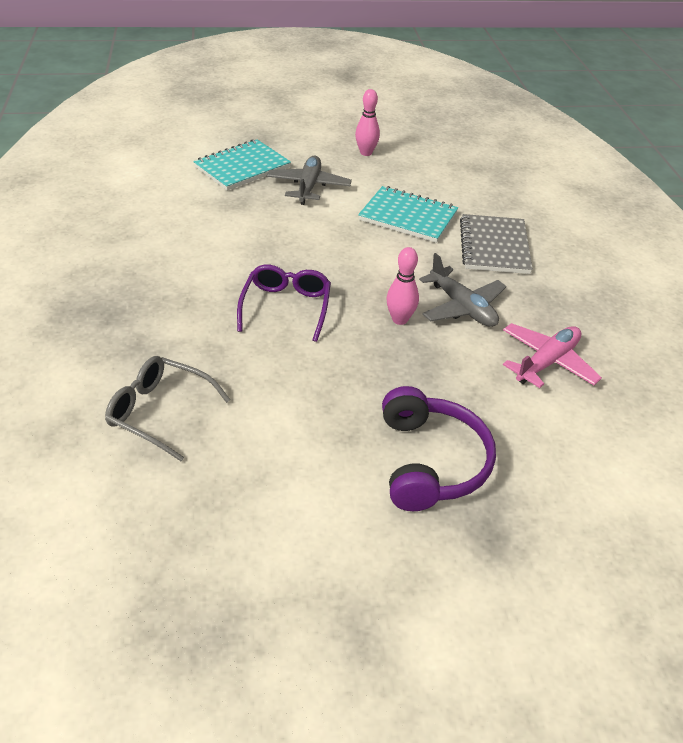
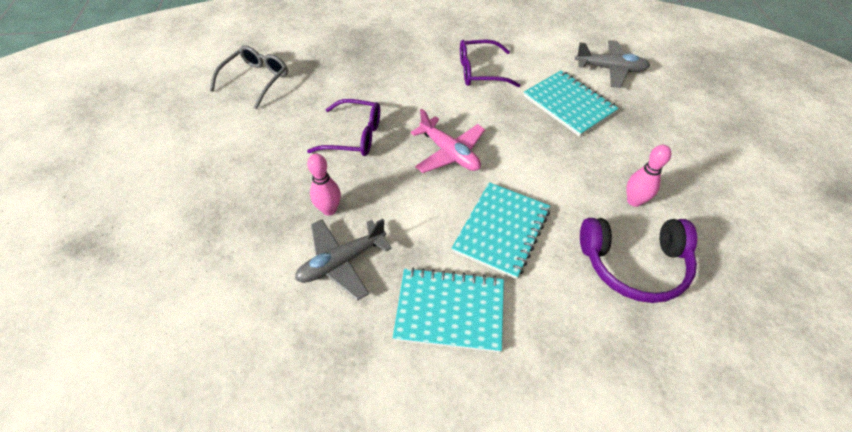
camera: 95 degrees right, 10 degrees up
(177, 215) = (480, 71): none -> purple glasses
(308, 187) = (545, 151): grey plane -> grey plane (610, 69)
(431, 461) = (161, 216): purple headphones -> purple headphones (634, 264)
(494, 246) = (450, 311): grey notebook -> turquoise notebook
(547, 362) = (246, 326): pink plane -> pink plane (449, 153)

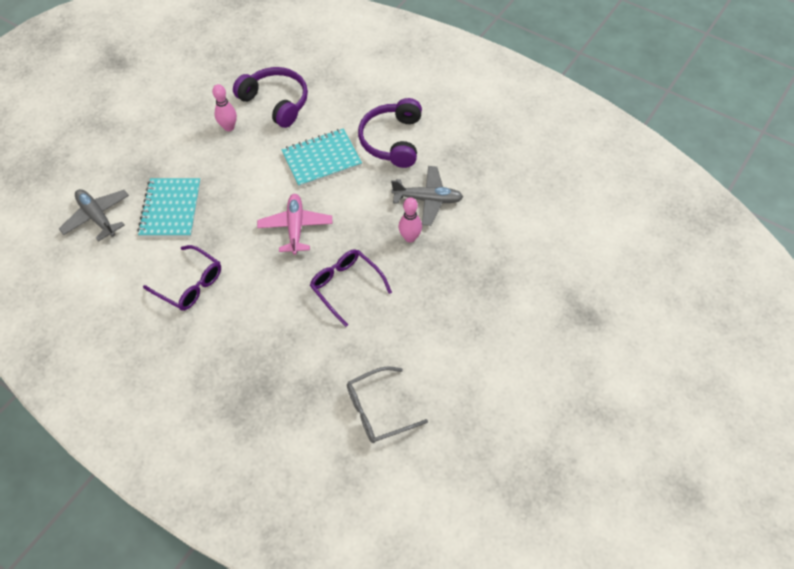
camera: 140 degrees left, 5 degrees up
(450, 311) = (392, 140): turquoise notebook -> purple headphones

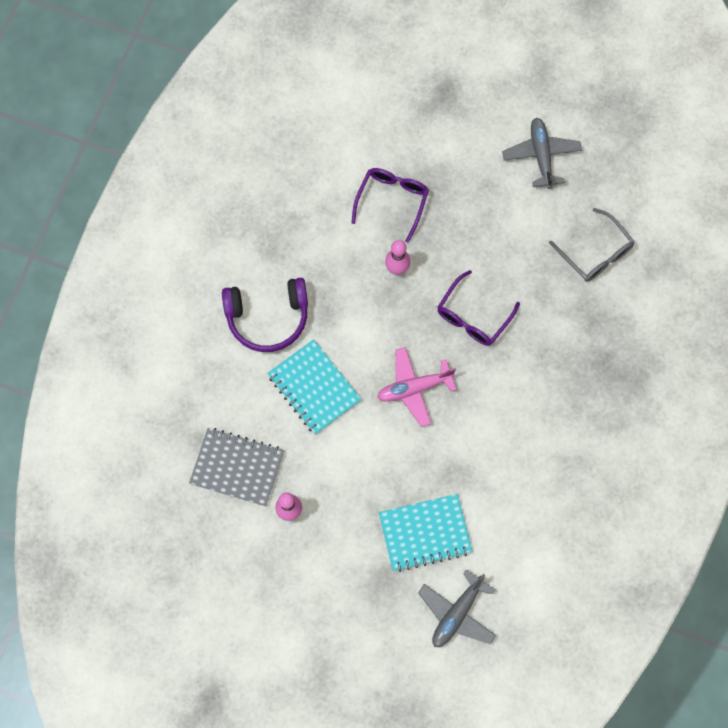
camera: 105 degrees left, 15 degrees up
(190, 284) = (514, 474): purple glasses -> purple glasses (392, 201)
(276, 102) = (237, 468): purple headphones -> grey notebook
(427, 199) = (343, 262): grey plane -> grey plane (541, 156)

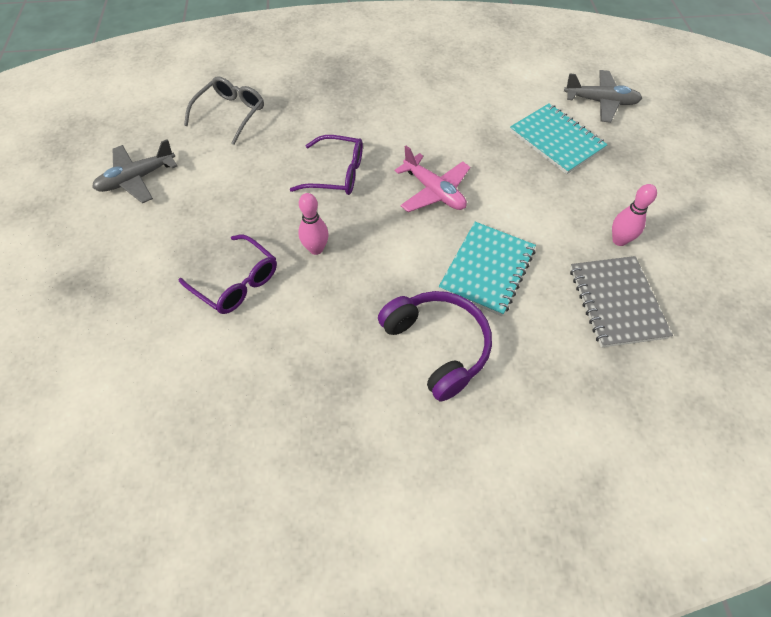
camera: 115 degrees left, 15 degrees down
(392, 201) = (236, 282): purple glasses -> purple glasses turned 135 degrees counterclockwise

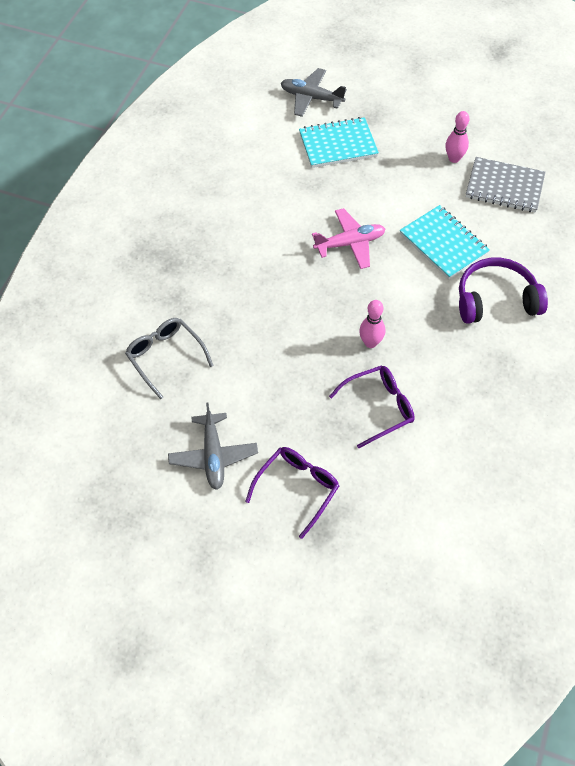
camera: 65 degrees left, 0 degrees up
(336, 174) = (293, 301): purple glasses -> purple glasses (297, 489)
(600, 102) = (311, 98): grey plane -> grey plane turned 105 degrees counterclockwise

